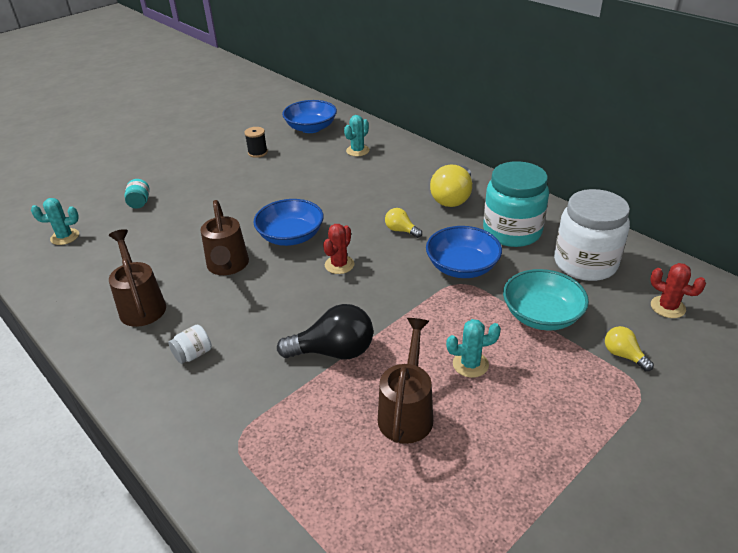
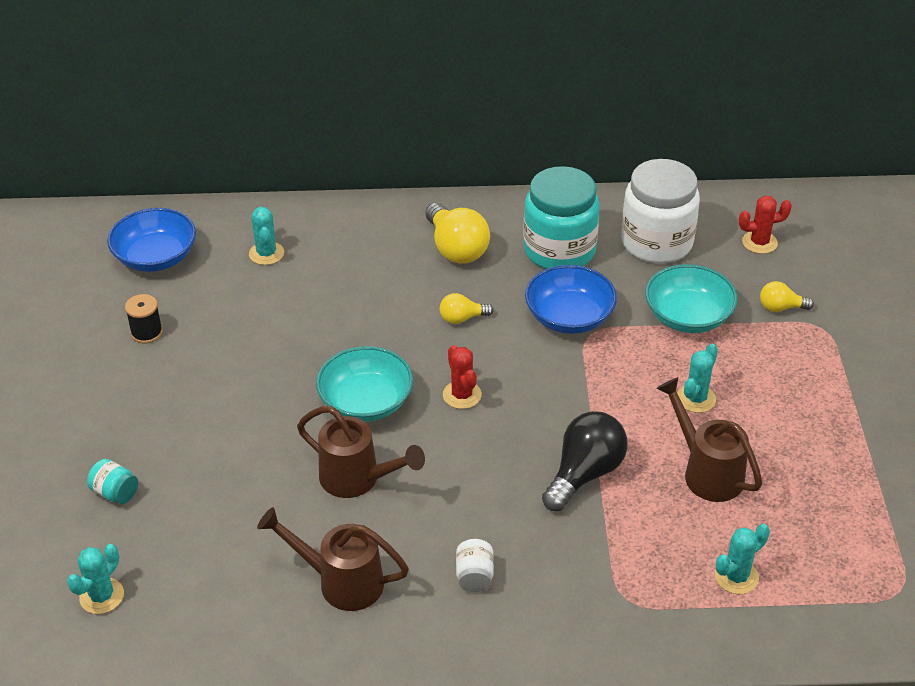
camera: 50 degrees left, 5 degrees up
(291, 236) = (366, 402): blue bowl -> turquoise bowl
(319, 492) = (736, 576): none -> turquoise cactus

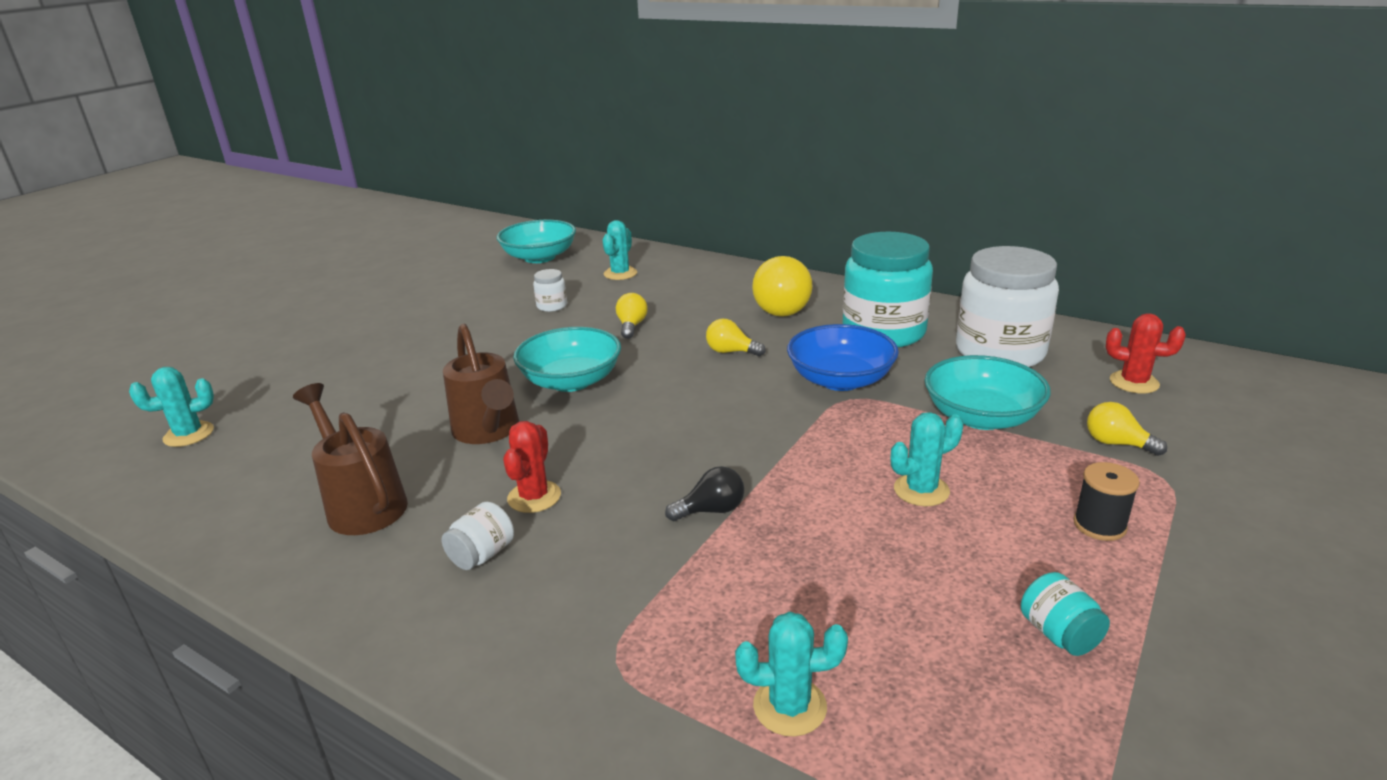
camera: 35 degrees right, 15 degrees down
(115, 493) = (306, 374): turquoise jar -> turquoise jar (1059, 634)
(147, 332) = (472, 293): black spool -> black spool (1099, 525)
(155, 257) = (539, 257): blue bowl -> turquoise bowl
(248, 321) = (552, 306): none -> white jar
(350, 320) = (631, 326): none -> yellow light bulb
(462, 395) = (662, 403): red cactus -> red cactus (534, 497)
(584, 473) = (711, 510): black light bulb -> black light bulb, size x0.53
(707, 472) = (865, 567): brown watering can -> none

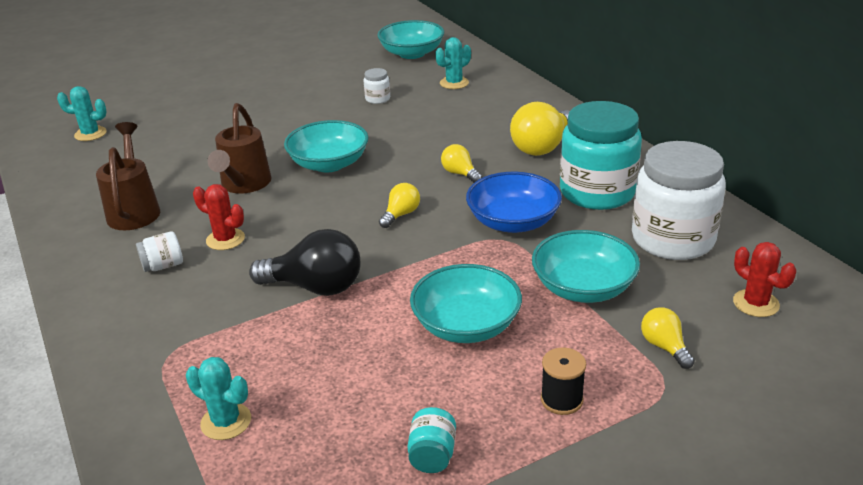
camera: 30 degrees right, 5 degrees up
(534, 497) = (225, 239): red cactus -> red cactus turned 75 degrees clockwise
(631, 326) = (414, 131): yellow light bulb -> yellow light bulb (401, 214)
(711, 510) = (315, 287): black light bulb -> black light bulb, size x1.87
(921, 490) = (466, 325): turquoise cactus -> turquoise bowl

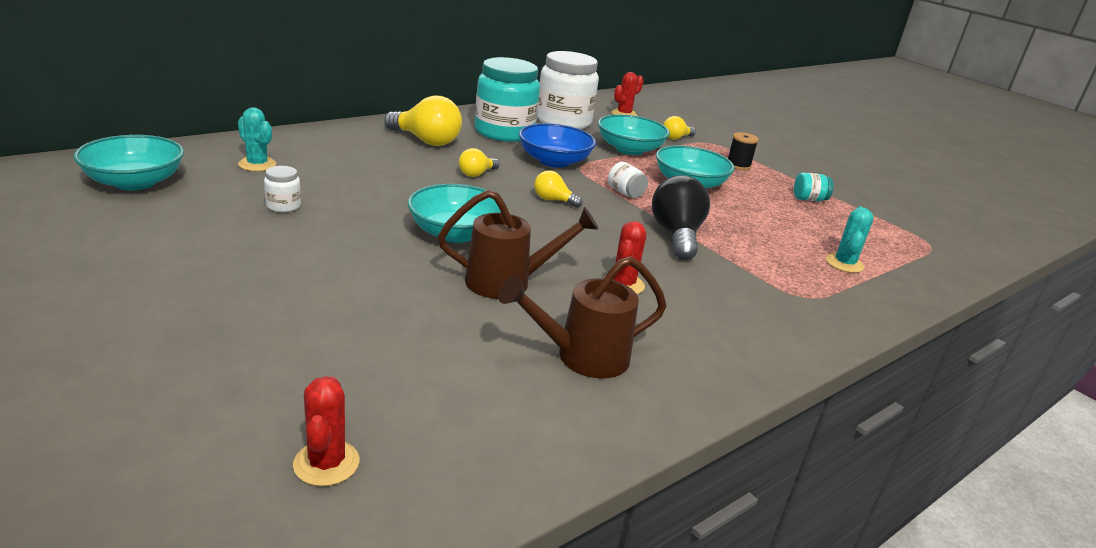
camera: 105 degrees left, 5 degrees down
(90, 134) = (326, 463): turquoise cactus -> red cactus
(163, 266) = (684, 317): white jar -> white jar (625, 193)

